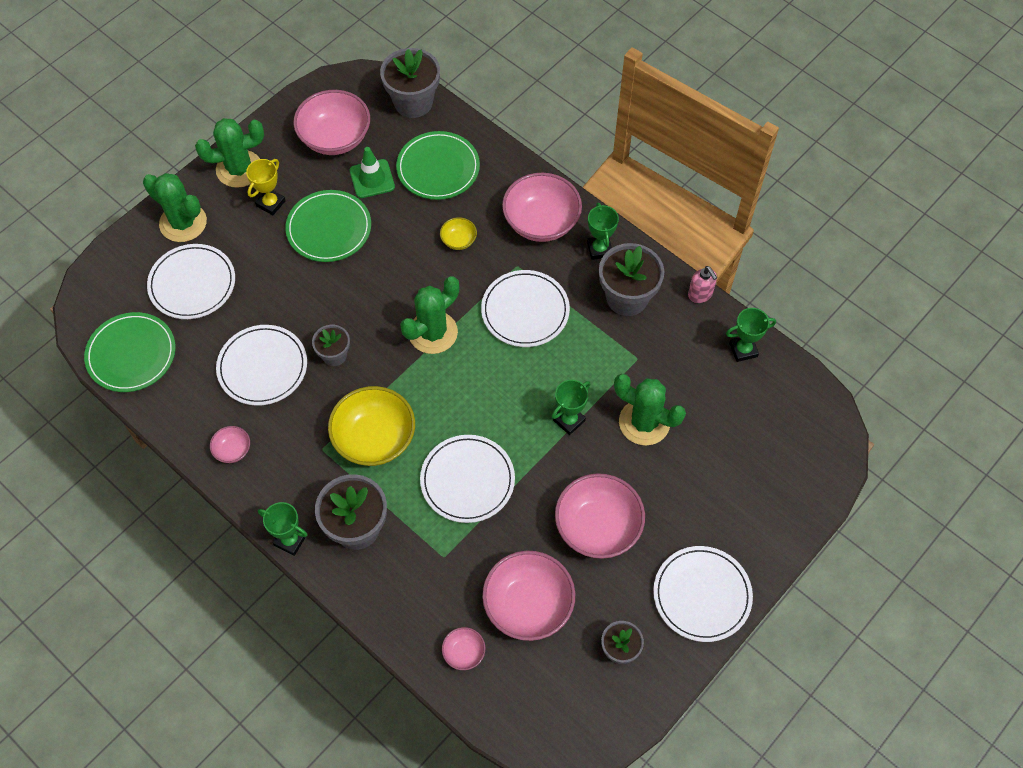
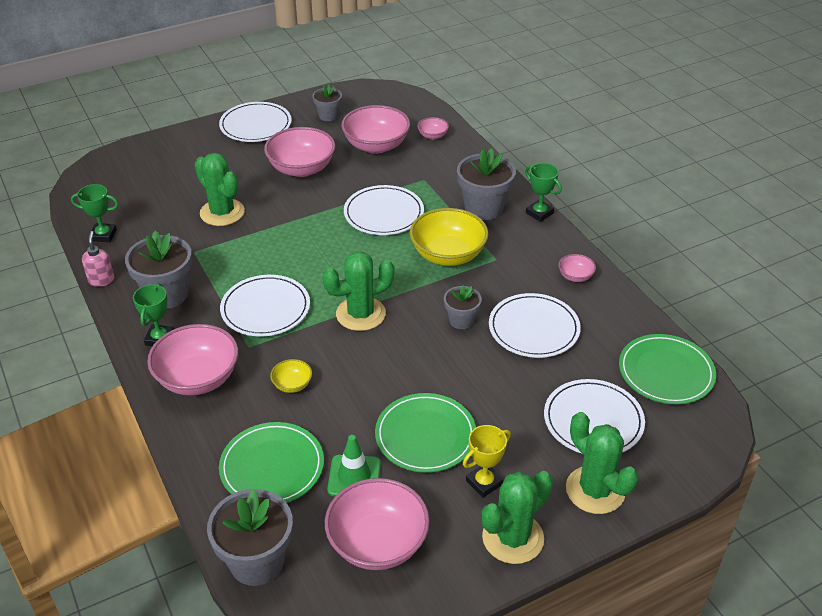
camera: 160 degrees left, 20 degrees down
(239, 169) = (513, 538): green cactus -> green cactus turned 45 degrees counterclockwise
(569, 420) = (280, 228): green trophy -> none

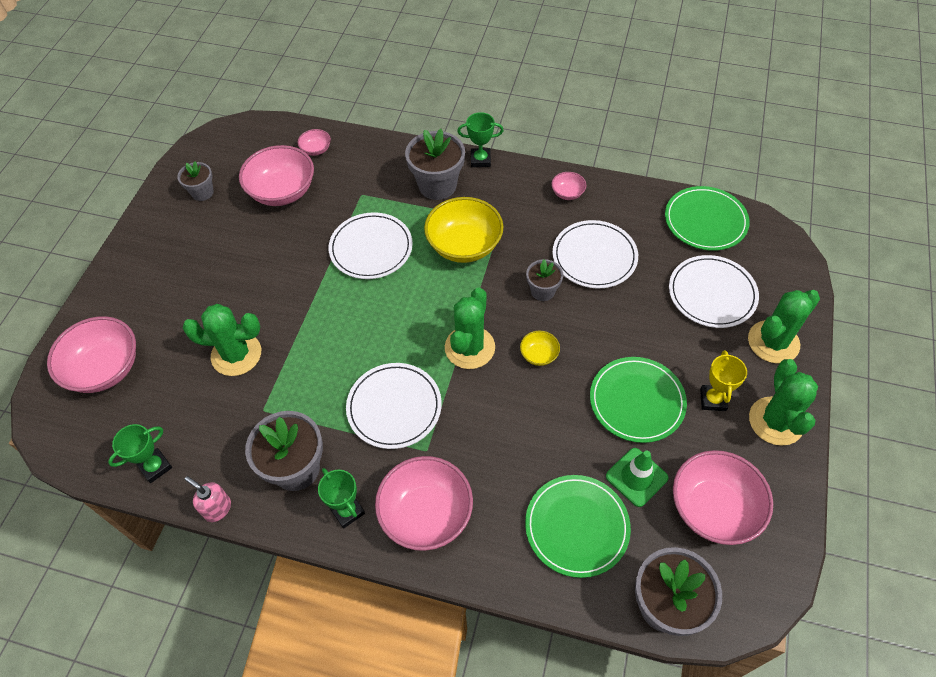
camera: 45 degrees left, 15 degrees up
(255, 125) = (147, 249): white plate -> none
(292, 385) = (501, 450): yellow bowl -> yellow bowl (539, 355)
(301, 169) = (248, 259): pink bowl -> pink bowl (105, 369)
(595, 490) = (773, 342): green cactus -> green cactus turned 45 degrees counterclockwise

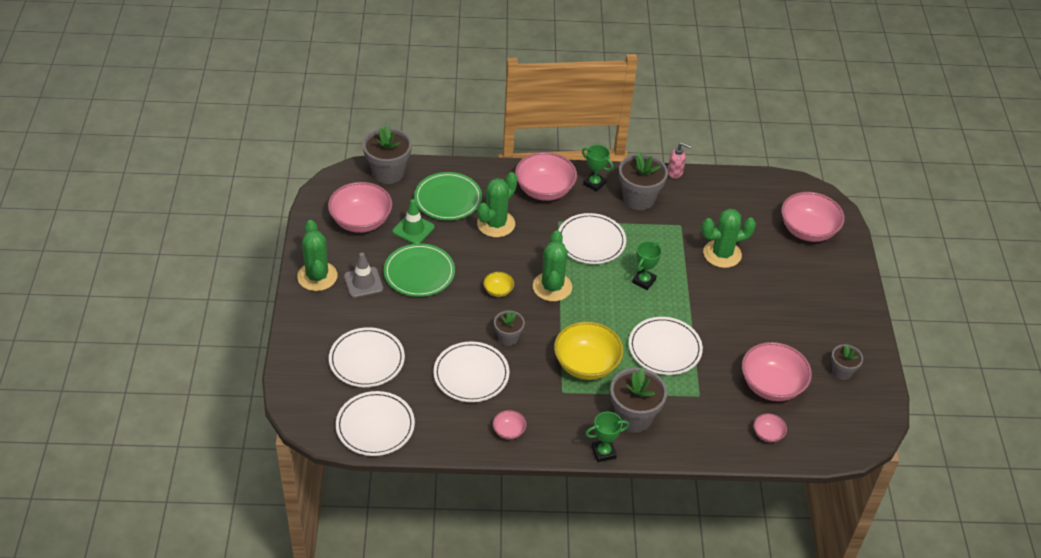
camera: 160 degrees right, 10 degrees down
(155, 467) = (729, 185): green trophy -> green trophy (644, 281)
(705, 221) = (375, 426): green plate -> white plate
(713, 400) = (363, 282): yellow trophy -> grey traffic cone
(773, 342) = (316, 330): green cactus -> green cactus (496, 224)

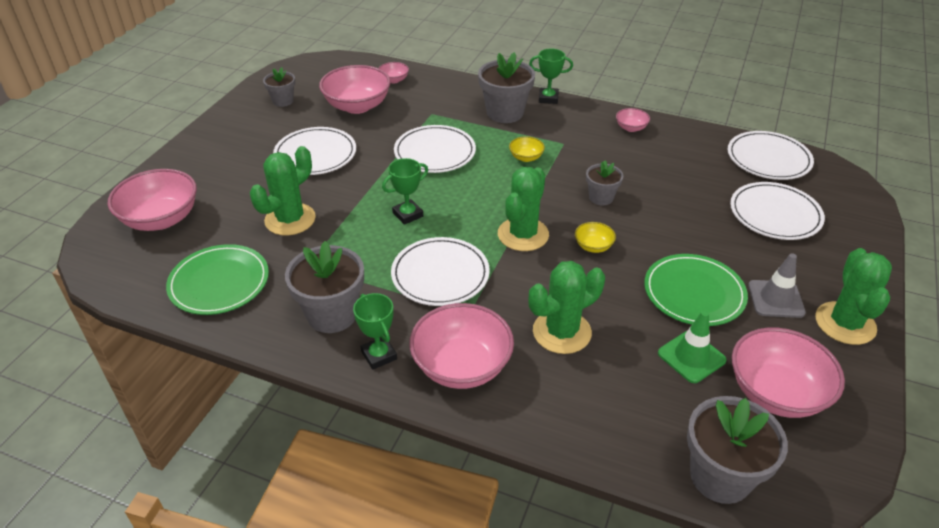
camera: 155 degrees left, 5 degrees down
(448, 199) = (623, 393): green plate -> green plate (219, 282)
(471, 374) = (655, 176): white plate -> white plate (315, 154)
(586, 364) = (526, 157): yellow bowl -> yellow bowl, size x0.47
(675, 172) = (245, 340): pink soap dispenser -> none
(722, 254) = (290, 219): green cactus -> green cactus turned 60 degrees counterclockwise

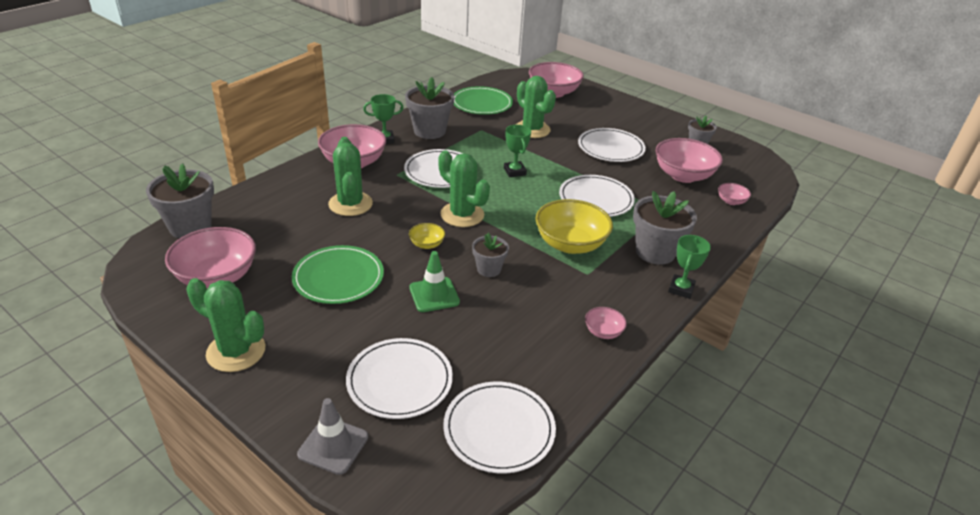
camera: 105 degrees right, 5 degrees down
(526, 157) = (570, 244): yellow bowl -> yellow bowl, size x2.14
(691, 357) = (281, 251): green traffic cone -> green traffic cone (434, 295)
(776, 299) = (295, 322): grey traffic cone -> grey traffic cone (333, 445)

